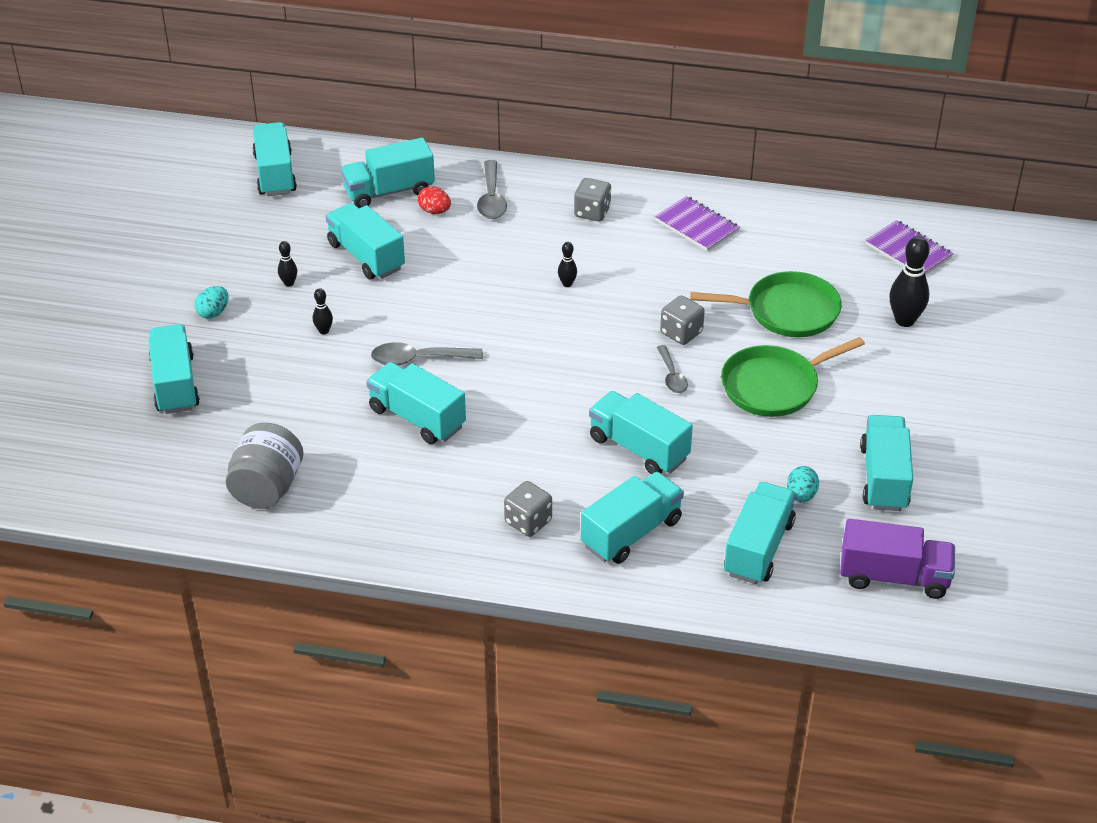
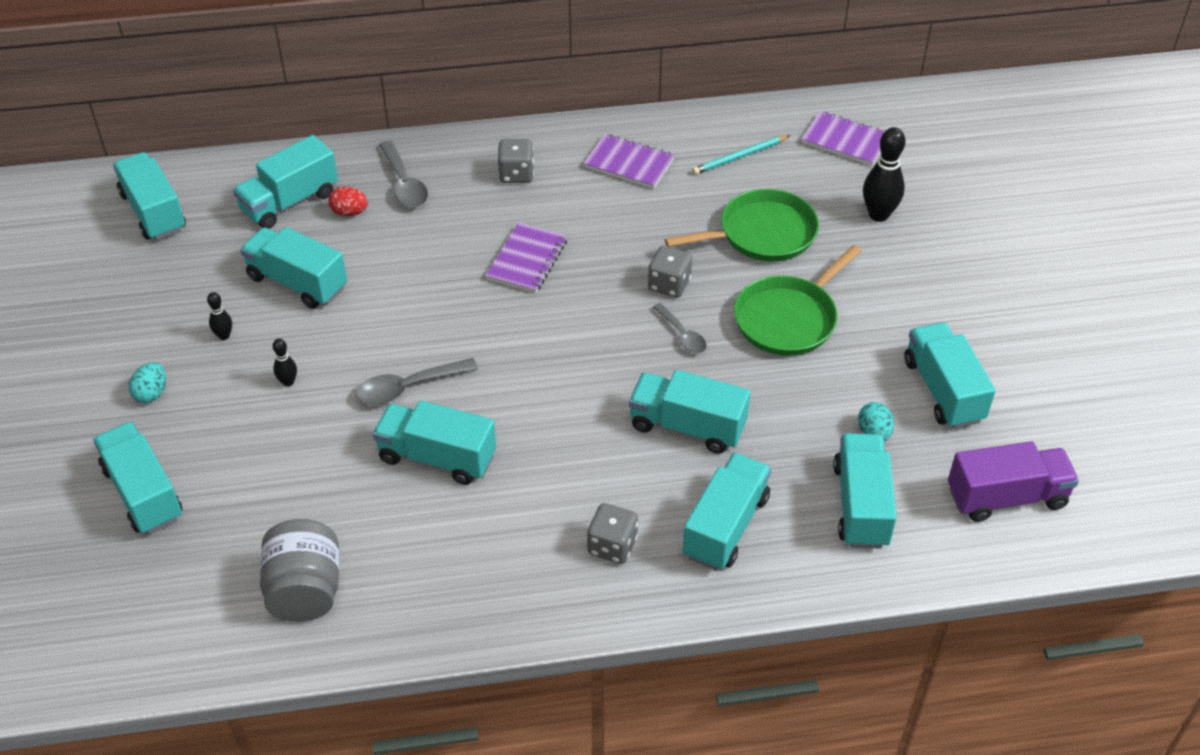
camera: 20 degrees left, 5 degrees up
(567, 284) = (527, 260): black bowling pin -> purple notebook
(801, 243) = (740, 157): none -> turquoise pencil

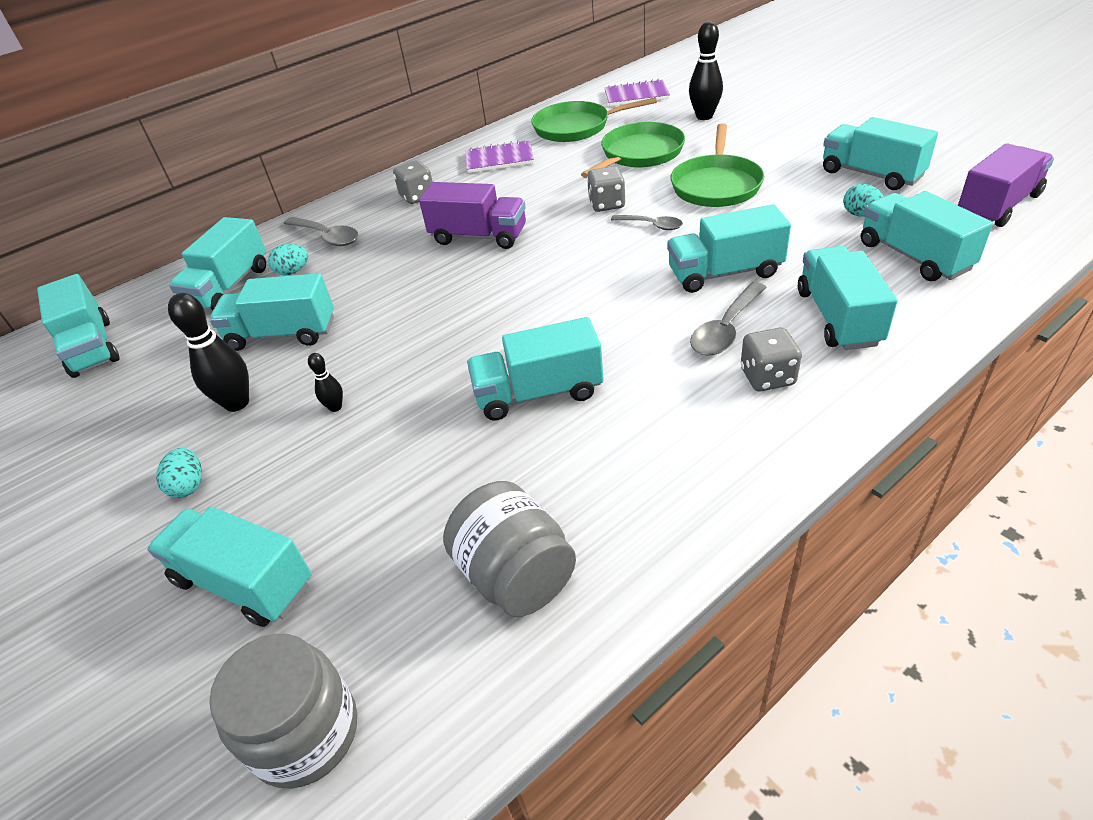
camera: 25 degrees left, 5 degrees down
(120, 613) = (305, 733): none -> grey jar
(153, 212) = (92, 347): turquoise truck -> turquoise truck turned 150 degrees counterclockwise
(224, 336) = (237, 403): black bowling pin -> black bowling pin, size x1.95
(349, 212) = (293, 271): red egg -> turquoise egg
(408, 387) = (459, 357): grey spoon -> grey spoon (726, 329)
(527, 260) = (478, 236): purple notebook -> purple truck
(740, 157) = (575, 127): turquoise pencil -> green pan

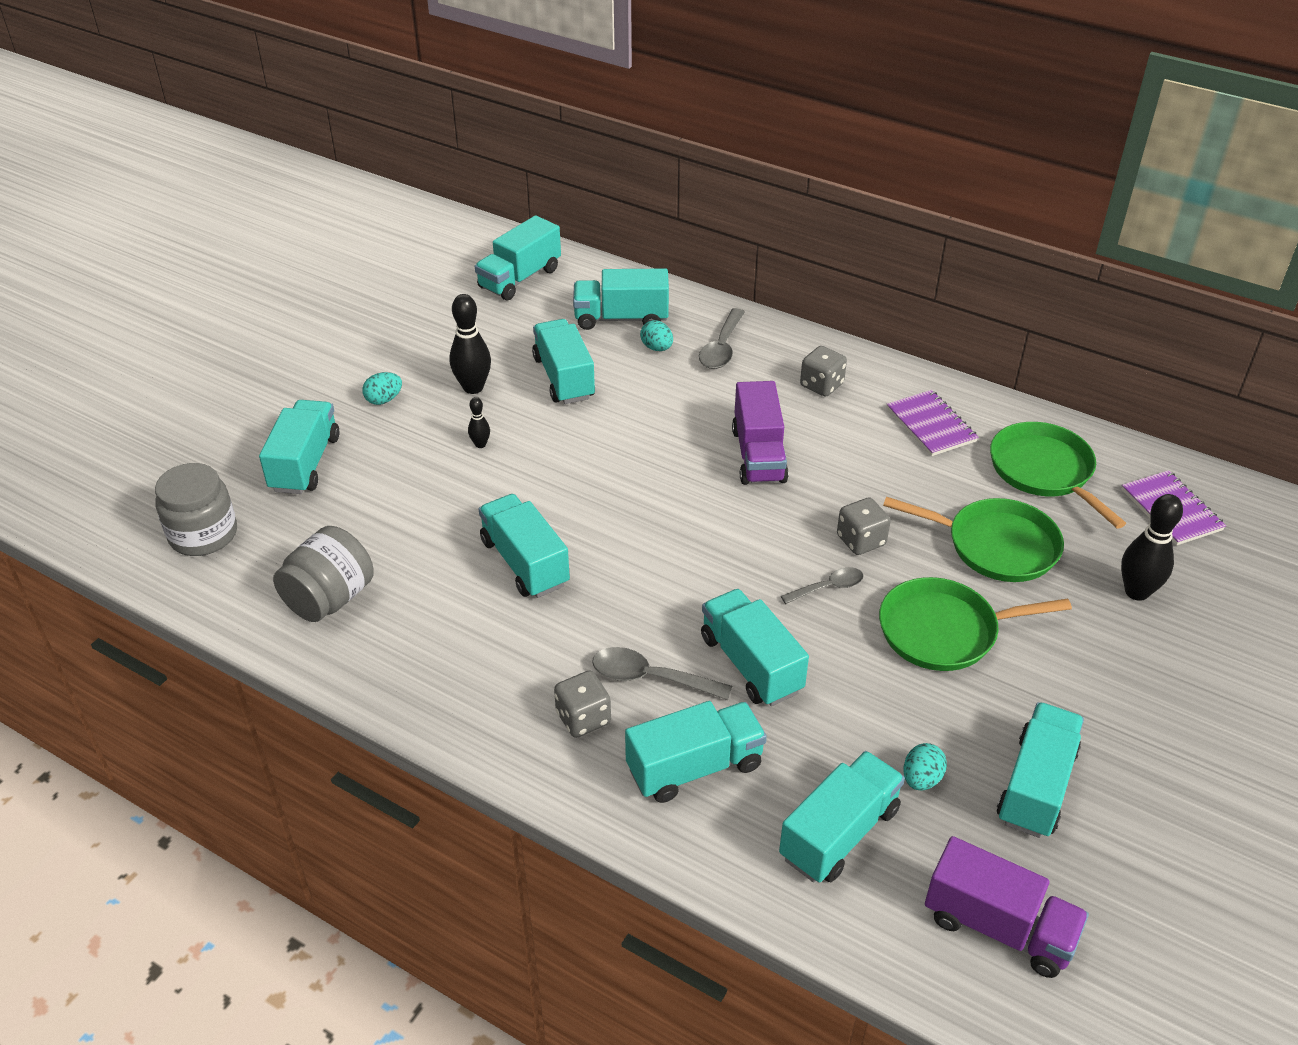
camera: 65 degrees right, 0 degrees up
(651, 225) = (828, 587): grey spoon -> grey spoon turned 120 degrees counterclockwise

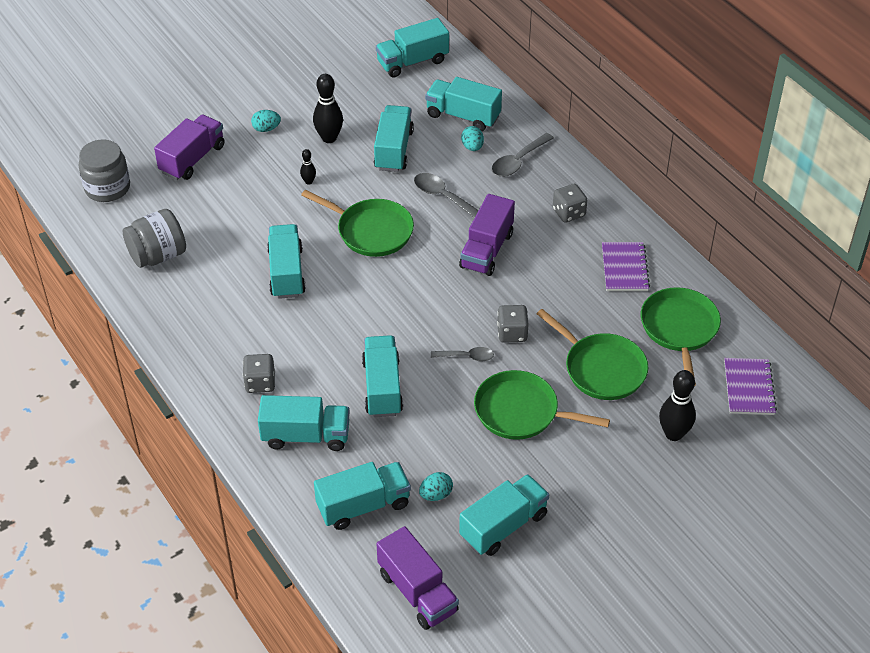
camera: 25 degrees right, 5 degrees up
(305, 463) = (192, 159): turquoise truck -> purple truck
(601, 477) = (371, 231): none -> green pan
(651, 678) = (316, 373): grey spoon -> grey spoon (444, 197)

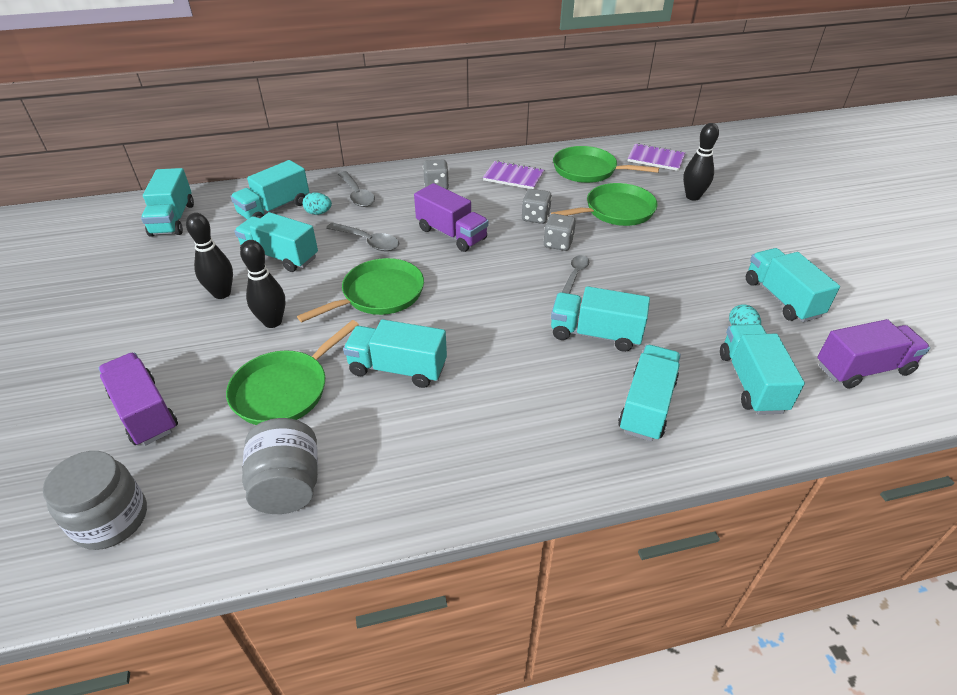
camera: 70 degrees left, 5 degrees down
(260, 383) = (555, 428): grey dice -> grey dice (535, 217)
(266, 129) = (160, 336): turquoise egg -> none
(308, 181) = (273, 322): black bowling pin -> black bowling pin, size x1.95
(444, 197) = (368, 242): grey spoon -> grey spoon turned 120 degrees counterclockwise
(521, 411) = (651, 259): green pan -> green pan (284, 390)

